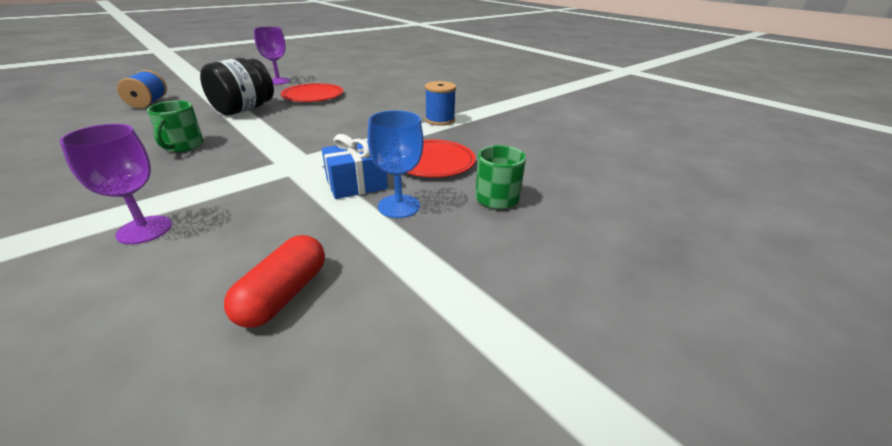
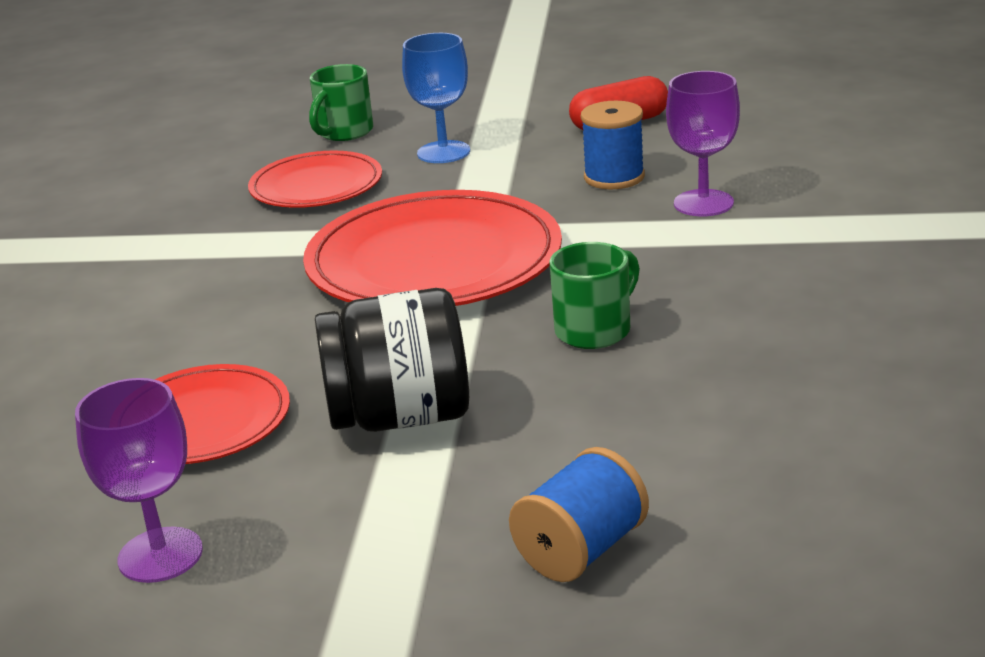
camera: 130 degrees left, 5 degrees down
(301, 149) = (434, 261): none -> red plate
(356, 184) = (445, 186): blue gift -> none
(440, 120) = (152, 251): blue spool -> blue spool (614, 177)

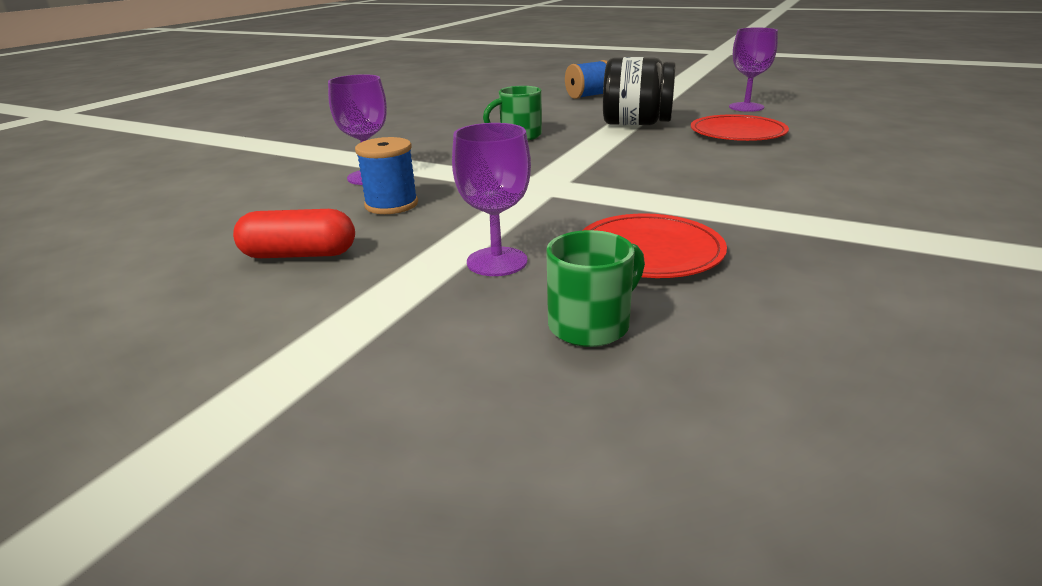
camera: 160 degrees left, 0 degrees up
(434, 261) = (578, 175): red plate -> none
(443, 152) = (497, 262): blue goblet -> purple goblet

